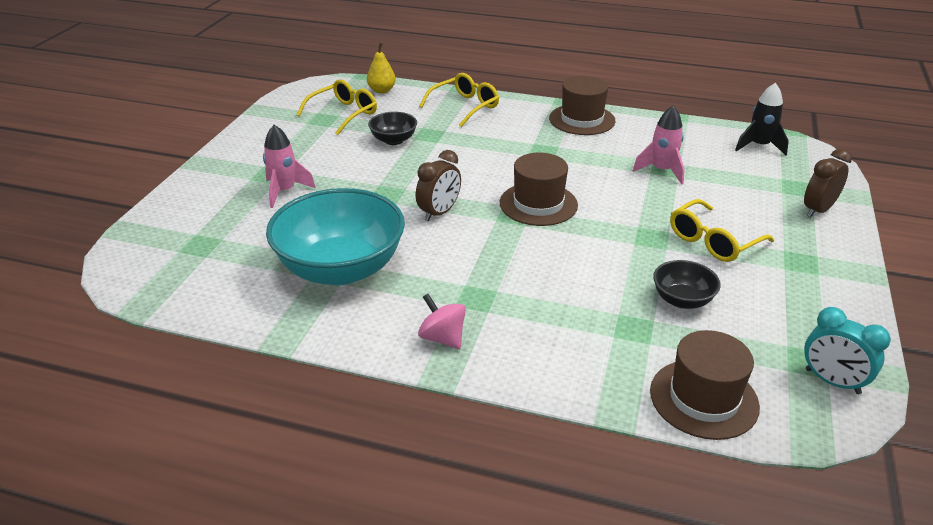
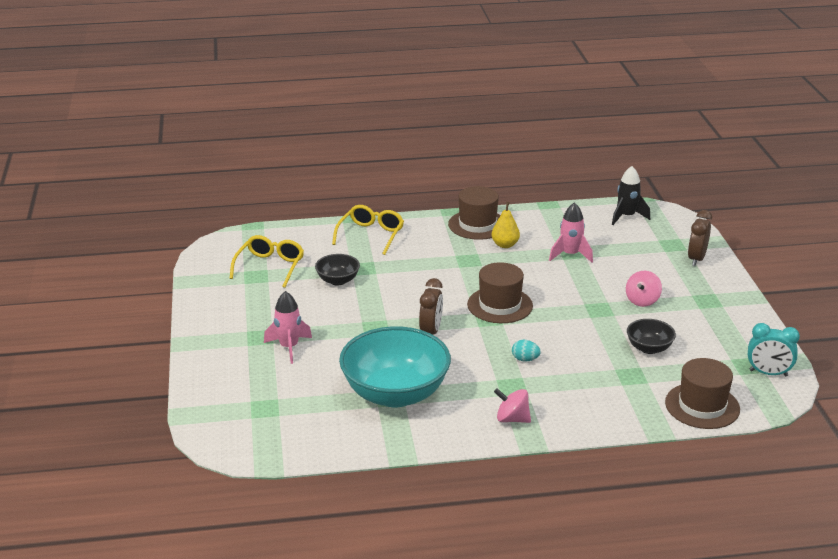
camera: 25 degrees left, 5 degrees down
(382, 90) = (282, 236): yellow pear -> yellow pear (505, 245)
(517, 271) = (525, 359): none -> turquoise egg
(713, 241) = (642, 301): yellow glasses -> pink spinning top

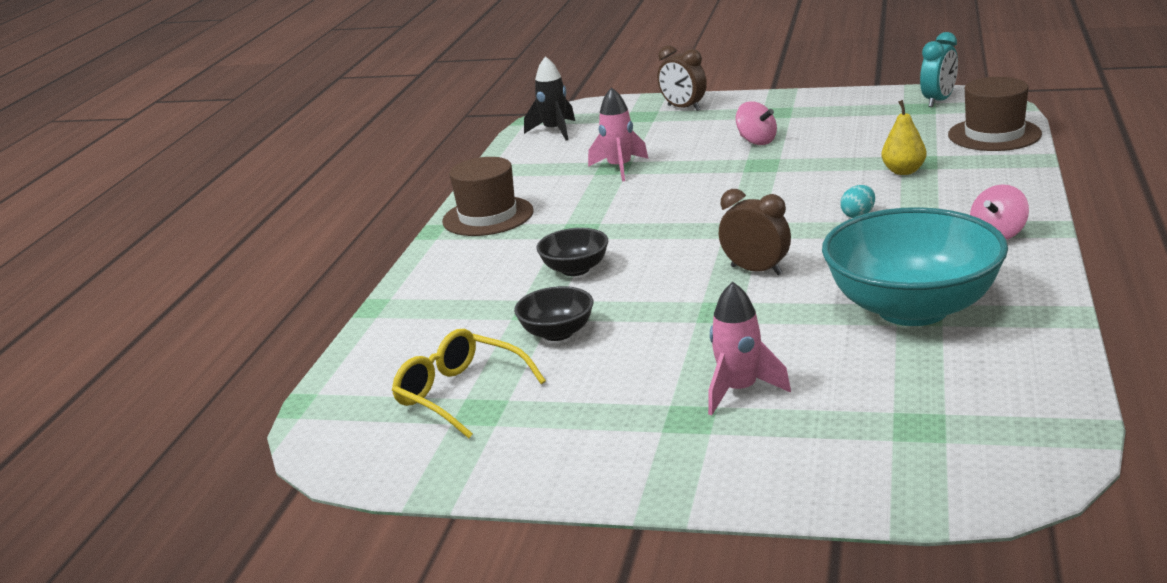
camera: 65 degrees left, 5 degrees down
(371, 235) = (441, 296): yellow glasses -> none
(500, 305) = (714, 219): brown hat -> none
(505, 245) = (559, 203): yellow pear -> yellow pear (903, 171)
(649, 348) = (863, 147): black bowl -> black bowl (575, 269)

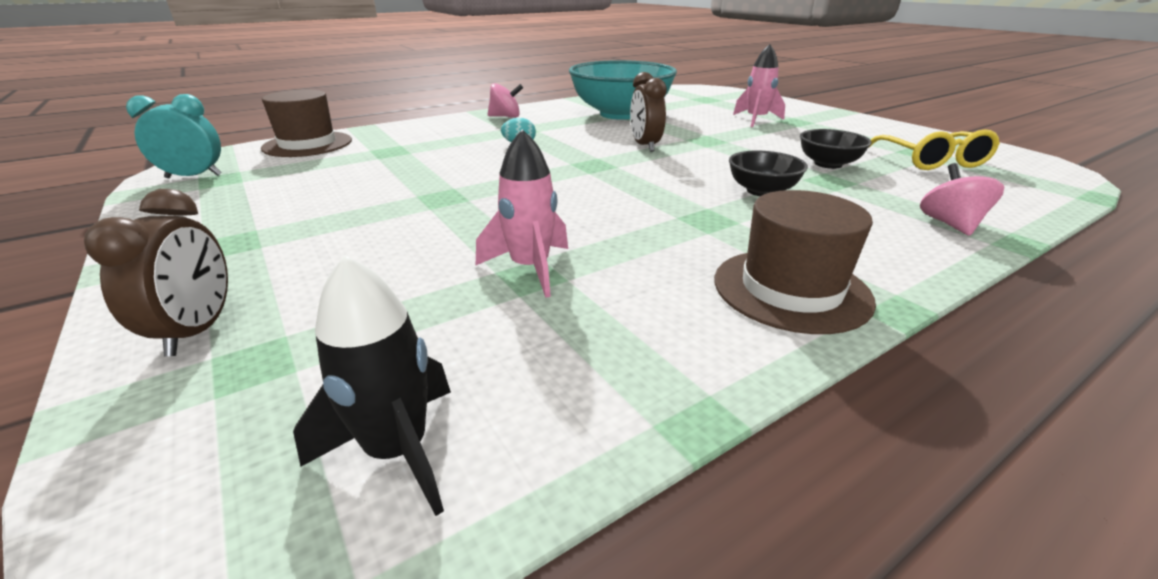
camera: 140 degrees left, 5 degrees up
(756, 141) = (367, 220): pink spinning top -> pink spinning top (950, 224)
(903, 171) = (417, 150): yellow pear -> none

